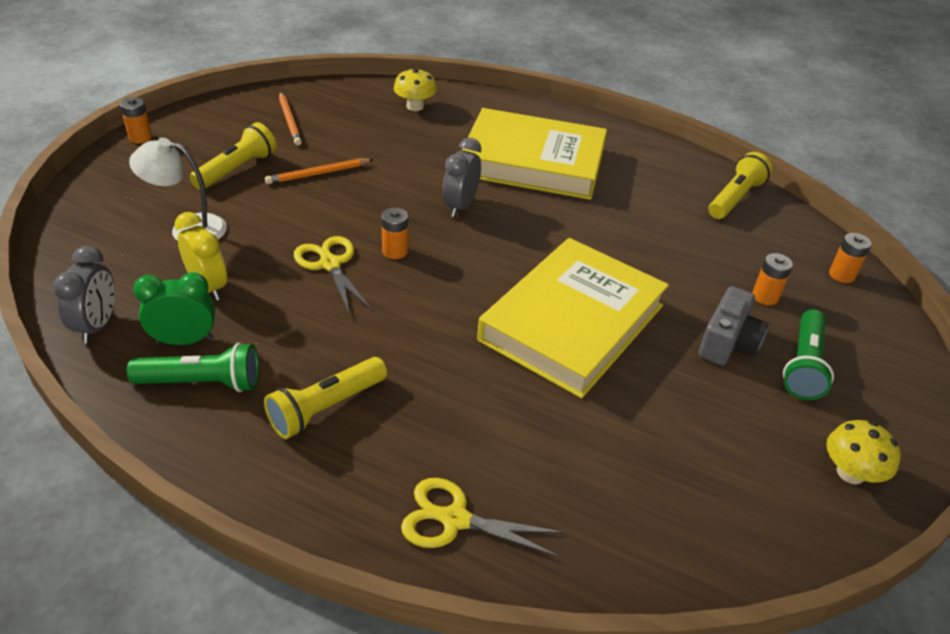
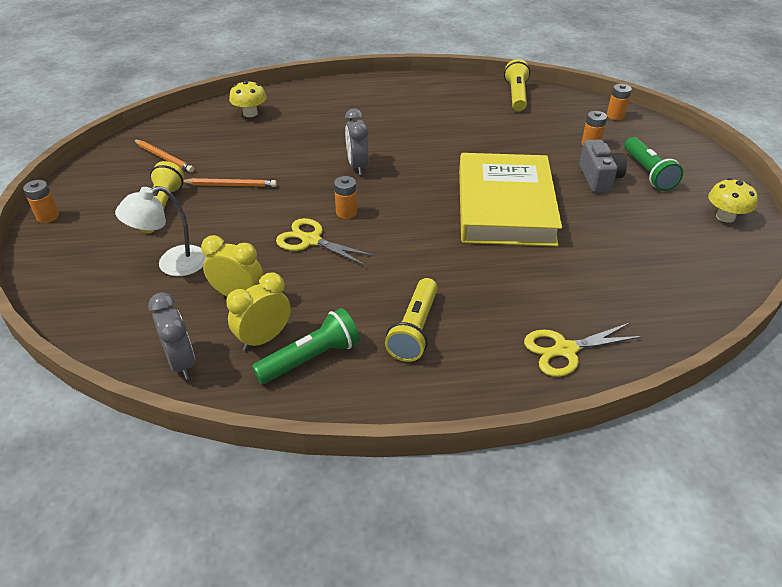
camera: 30 degrees left, 0 degrees up
(184, 340) = (264, 338): green clock -> yellow clock
(318, 174) = (231, 185): orange pencil -> orange pencil turned 120 degrees counterclockwise
(533, 162) = (373, 120): yellow book -> none

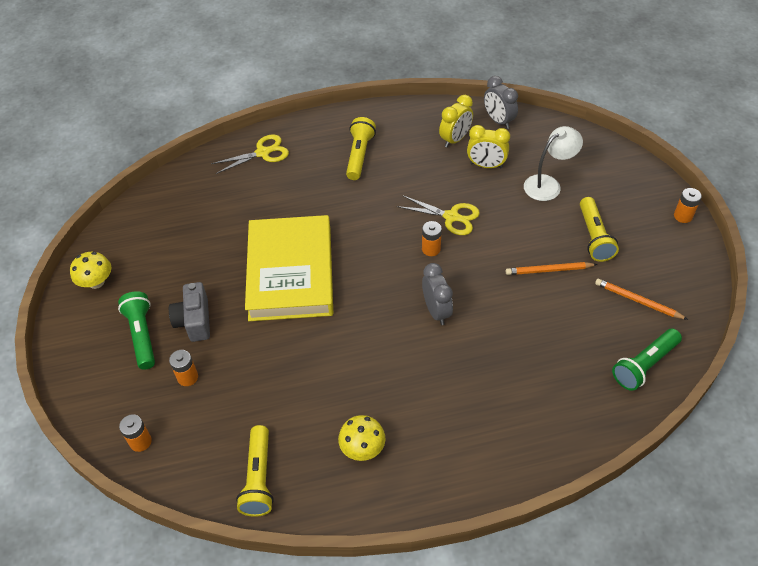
camera: 175 degrees right, 10 degrees up
(250, 113) = (590, 392): yellow mushroom -> yellow mushroom (362, 448)
(311, 358) = (421, 131): green flashlight -> green flashlight (644, 365)

